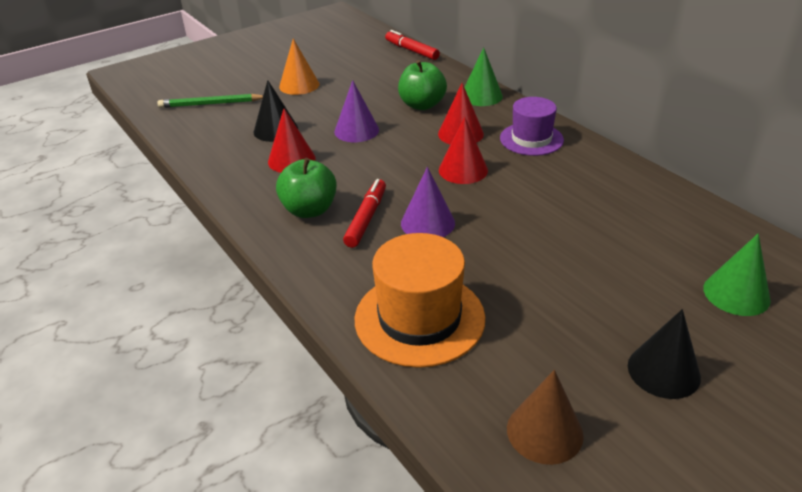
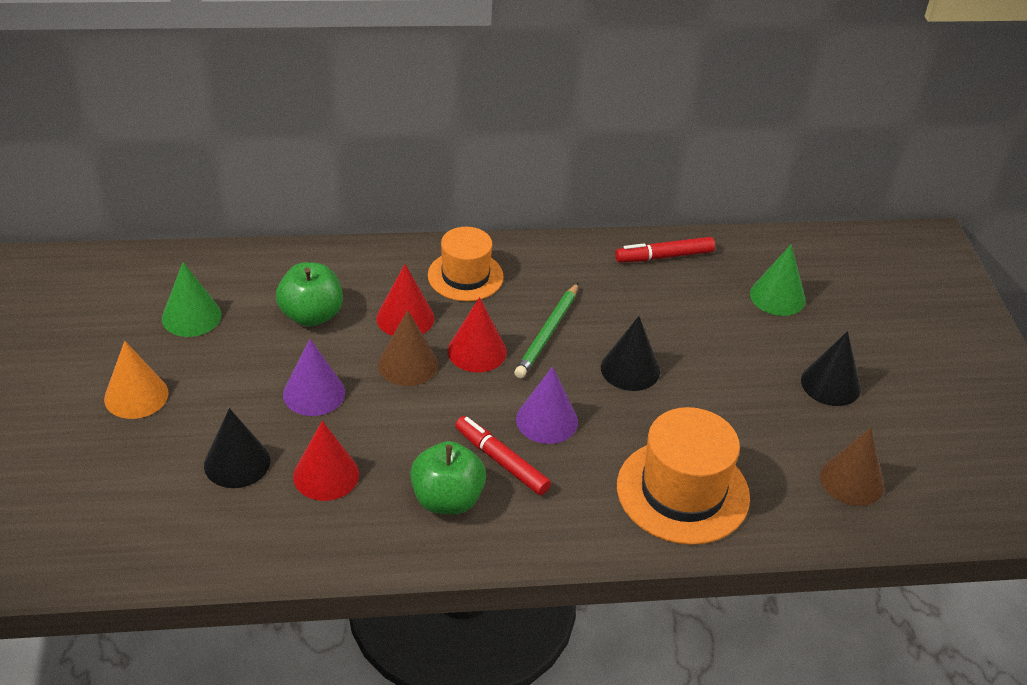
camera: 65 degrees left, 5 degrees up
(211, 104) = (89, 502): green pencil -> green pencil (547, 333)
(411, 50) = (161, 258): red marker -> red marker (664, 256)
(418, 150) = (408, 364): none -> brown cone
(481, 96) = (341, 262): green cone -> green cone (191, 316)
(529, 242) = (630, 369): none -> black cone
(531, 139) = (465, 276): purple hat -> orange hat

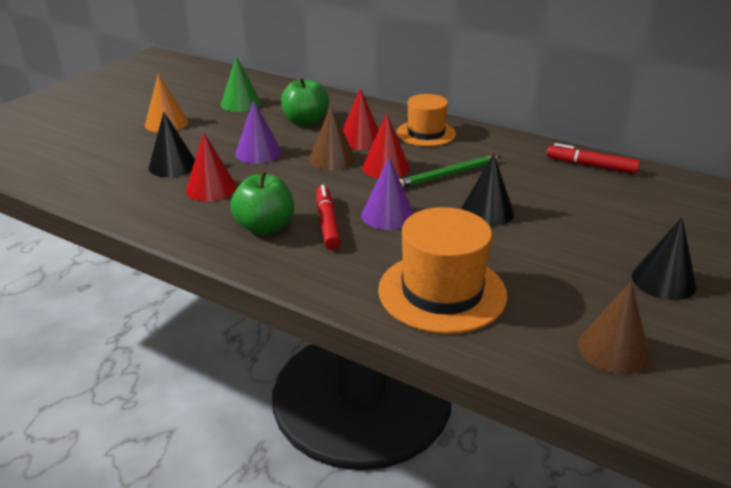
camera: 40 degrees right, 10 degrees down
(777, 296) = (670, 214): green cone -> none

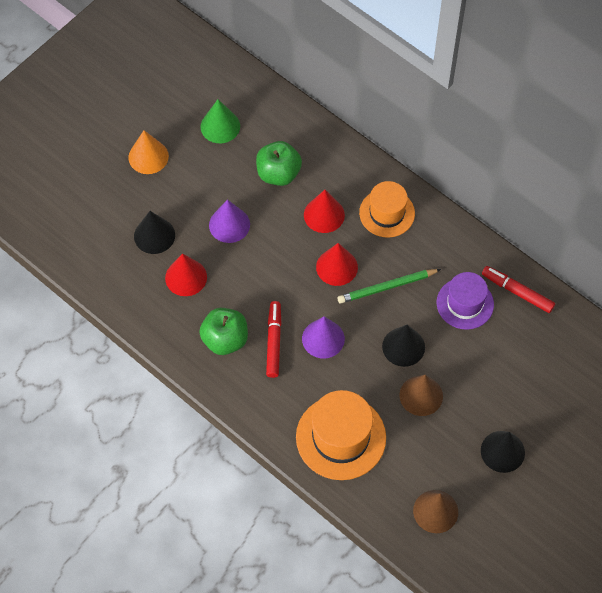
camera: 10 degrees right, 30 degrees up
(332, 159) = (293, 245): brown cone -> brown cone (421, 395)
(539, 177) = (465, 303): none -> purple hat

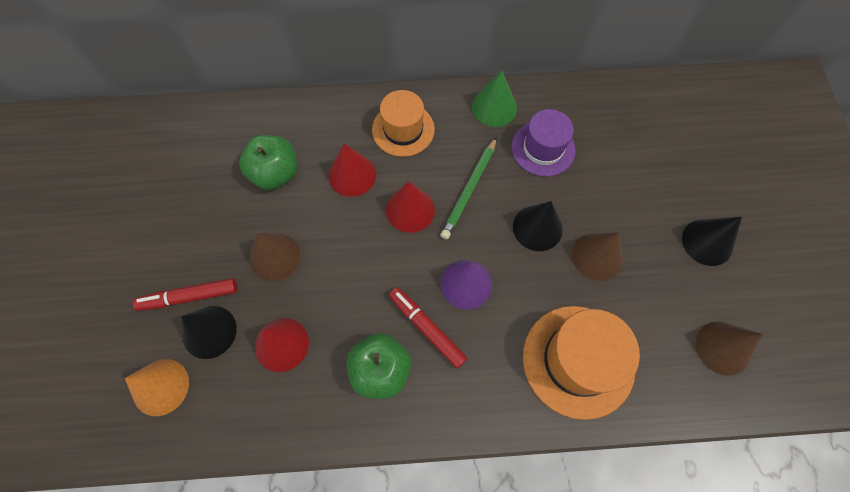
camera: 45 degrees left, 5 degrees up
(148, 156) = (131, 261): orange cone -> orange cone (160, 387)
(220, 126) = (178, 176): green cone -> green cone (494, 107)
(229, 224) = (274, 257): purple cone -> brown cone
(517, 292) = (569, 105): red marker -> red marker (189, 297)

